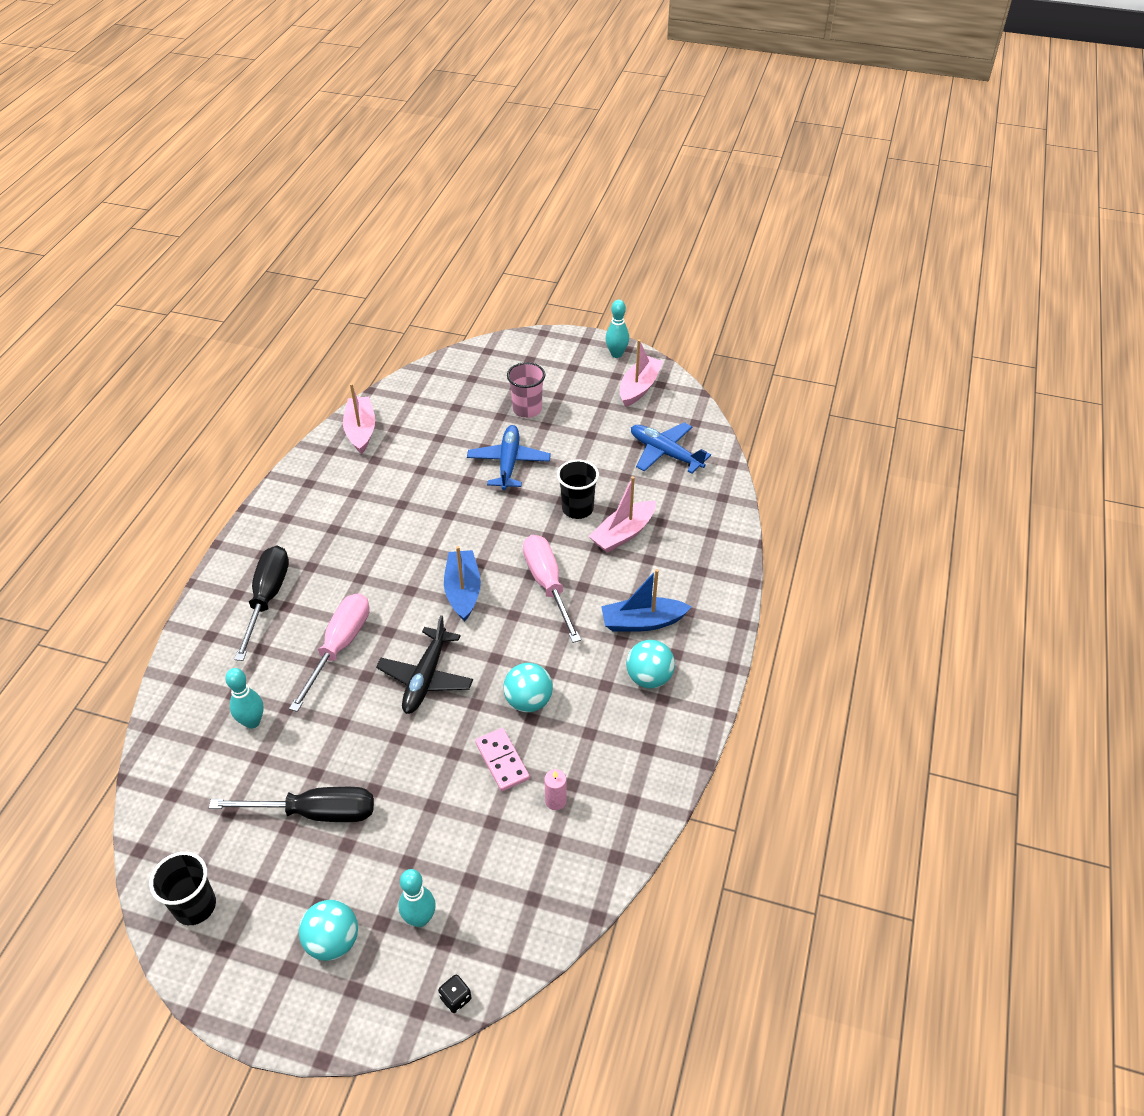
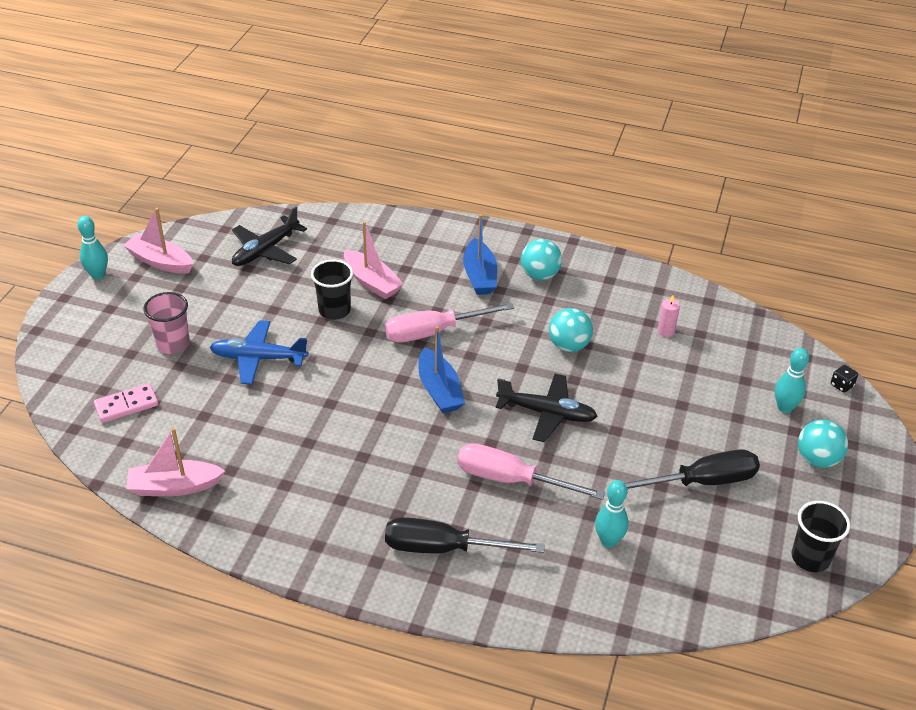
camera: 90 degrees left, 5 degrees down
(315, 812) = (702, 482): black screwdriver -> black screwdriver turned 75 degrees clockwise
(463, 591) = (439, 390): blue boat -> blue boat turned 105 degrees counterclockwise
(502, 761) = (632, 362): pink domino -> pink domino (126, 405)
(665, 453) = (265, 250): blue plane -> black plane

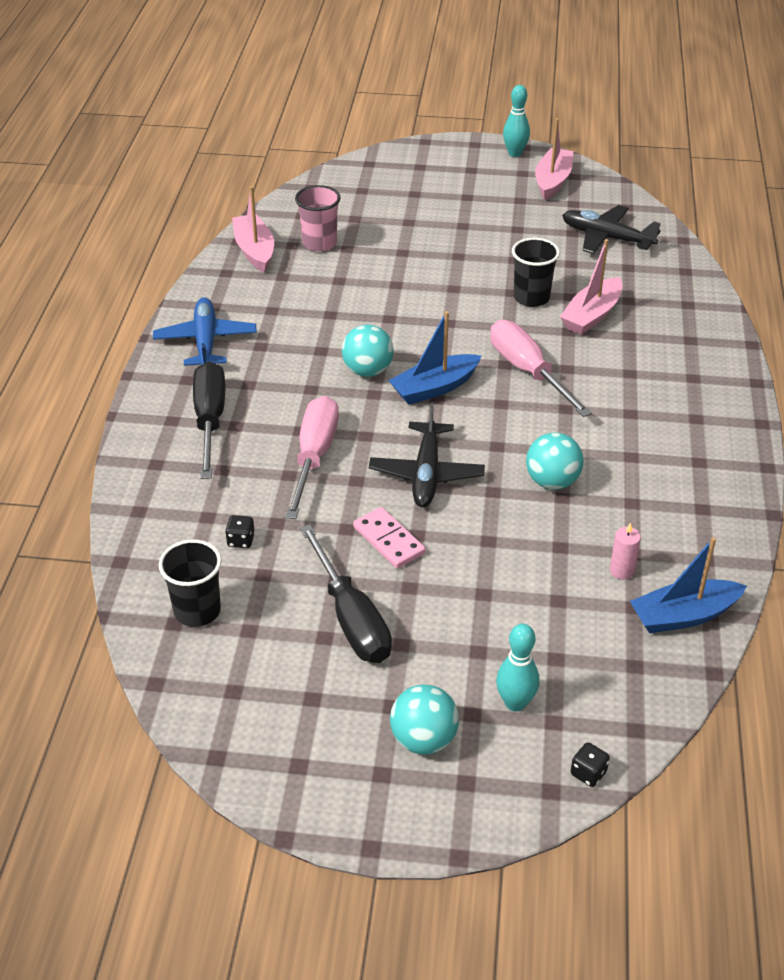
camera: 80 degrees right, 0 degrees up
(126, 405) = (347, 206): pink domino -> pink domino (389, 540)
(173, 344) = (436, 213): pink cup -> pink cup (319, 243)
(258, 358) = (436, 264): blue plane -> blue plane (205, 341)
(479, 276) = (647, 393): blue boat -> blue boat (684, 616)
(540, 275) = (676, 444): turquoise ball -> turquoise ball (367, 371)
(608, 541) = (241, 540): turquoise bowling pin -> black dice
(810, 558) = (245, 729): black cup -> black cup (197, 611)

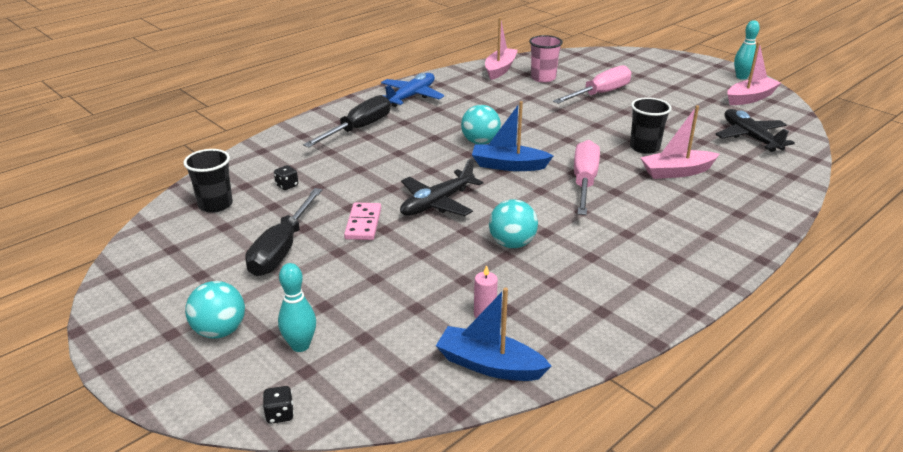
camera: 40 degrees right, 10 degrees down
(314, 456) = (386, 167): pink screwdriver -> pink screwdriver (600, 94)

